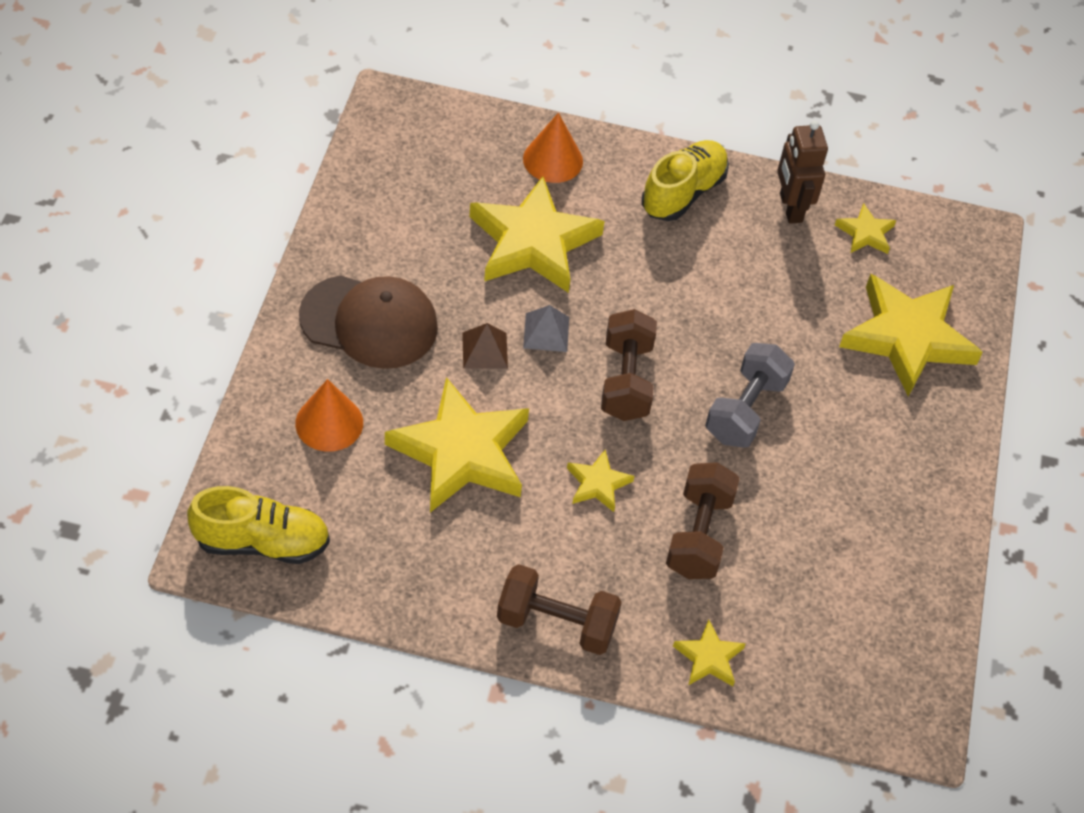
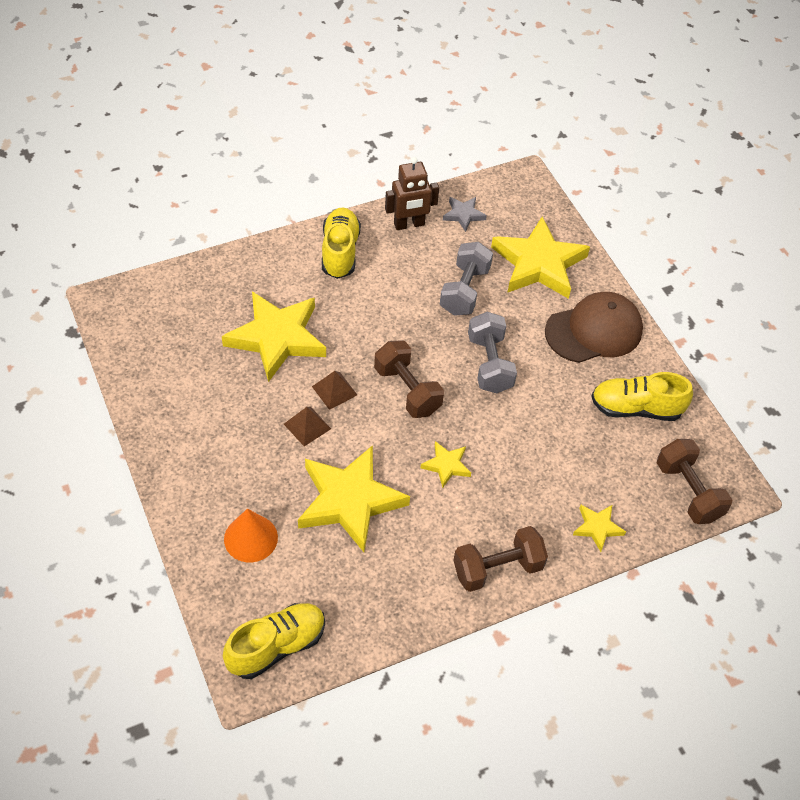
camera: 35 degrees left, 0 degrees up
(369, 322) = (218, 455): brown cap -> brown cap (594, 331)
(546, 332) = (334, 390): grey pyramid -> brown pyramid
(553, 160) = (243, 278): orange cone -> none
(698, 535) = (529, 457): brown dumbbell -> brown dumbbell (688, 491)
(789, 315) = (464, 290): none -> grey dumbbell
(790, 208) = (409, 224): brown robot -> brown robot turned 60 degrees counterclockwise
(865, 233) = (463, 215): yellow star -> grey star
(877, 564) = (636, 408): none -> yellow shoe

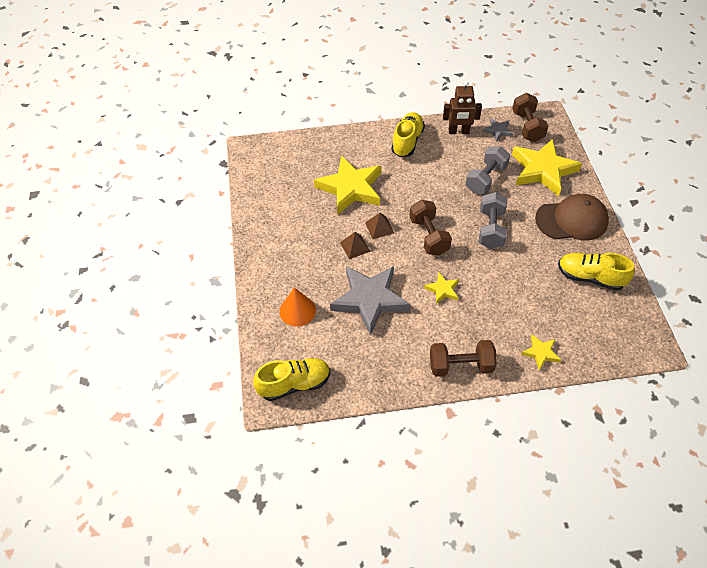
camera: 20 degrees right, 0 degrees up
(349, 501) = (369, 300): yellow star -> grey star
(688, 491) = (615, 342): brown dumbbell -> brown dumbbell (527, 127)

